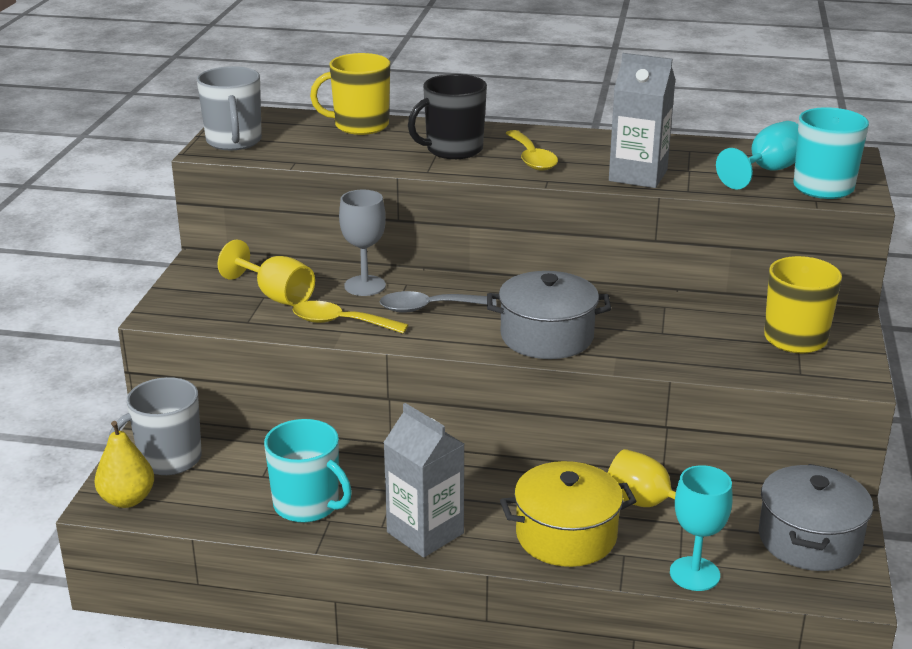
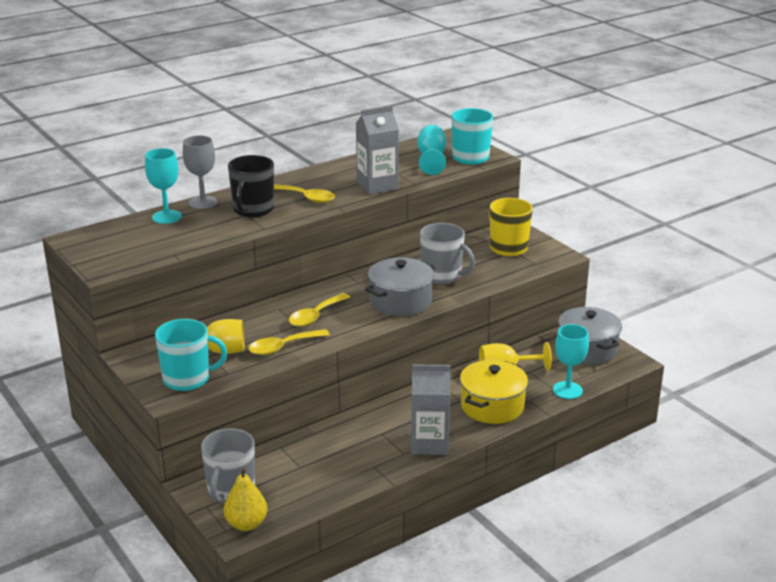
camera: 45 degrees left, 0 degrees up
(234, 141) = (106, 258): grey mug -> grey mug (442, 276)
(307, 505) = (350, 466): turquoise mug -> turquoise mug (187, 379)
(360, 126) = (166, 217): yellow mug -> turquoise goblet
(365, 286) = (258, 321): grey goblet -> grey goblet (203, 203)
(429, 308) = (315, 316): grey spoon -> yellow spoon

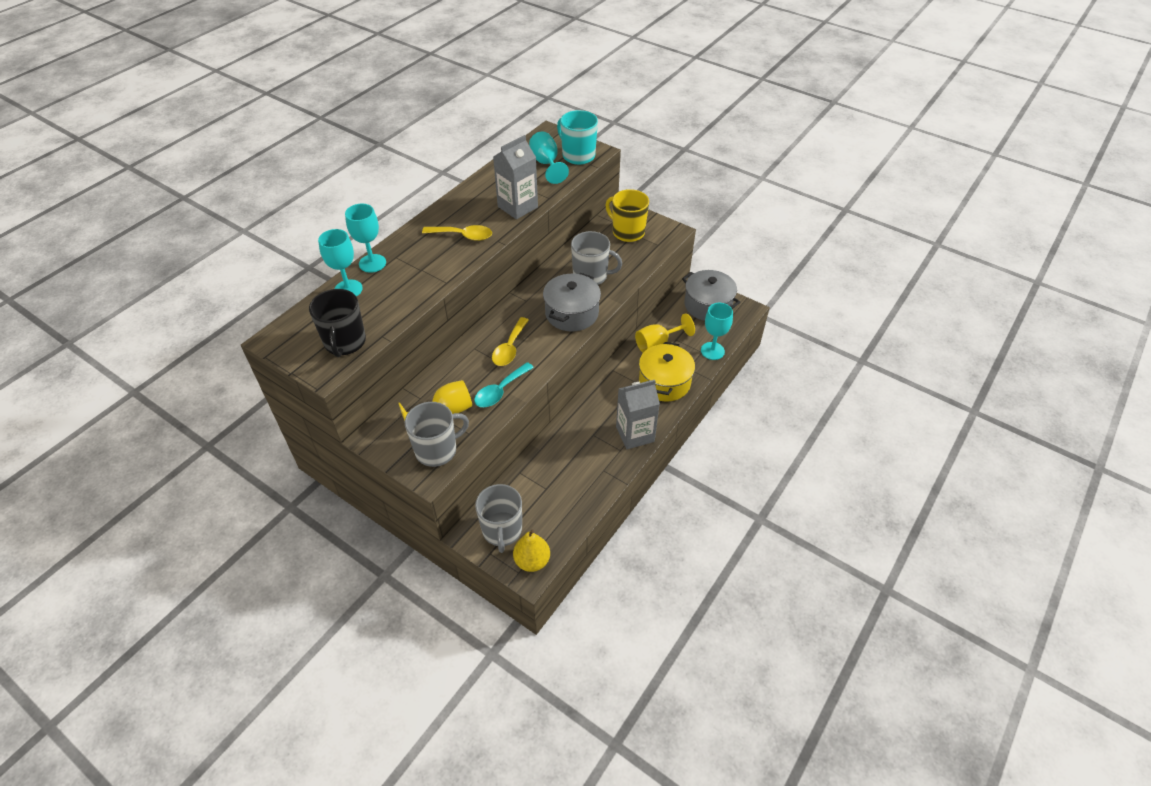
camera: 20 degrees left, 20 degrees up
(187, 379) = (437, 450): turquoise mug -> grey mug
(203, 203) = (372, 263): grey goblet -> turquoise goblet
(253, 210) = (423, 262): black mug -> black mug (345, 342)
(283, 347) = (500, 391): yellow spoon -> turquoise spoon

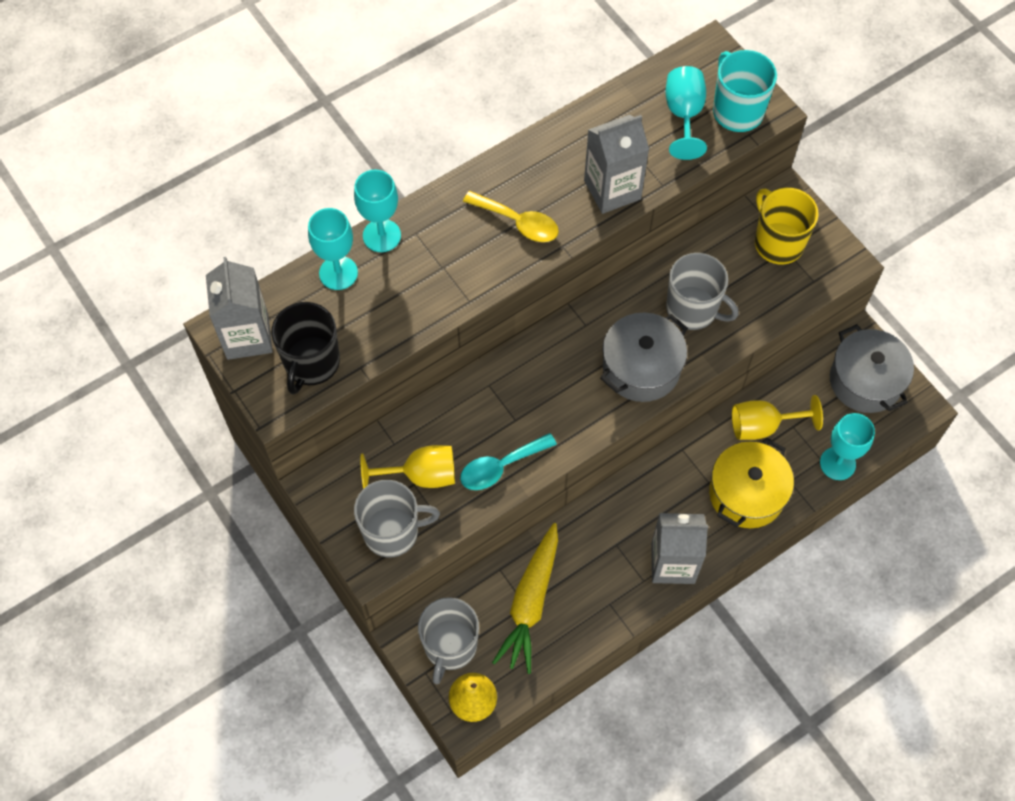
camera: 20 degrees right, 15 degrees up
(292, 339) = (247, 336): none -> grey carton
(510, 348) = (536, 400): yellow spoon -> none
(549, 486) = (530, 603): none -> yellow carrot

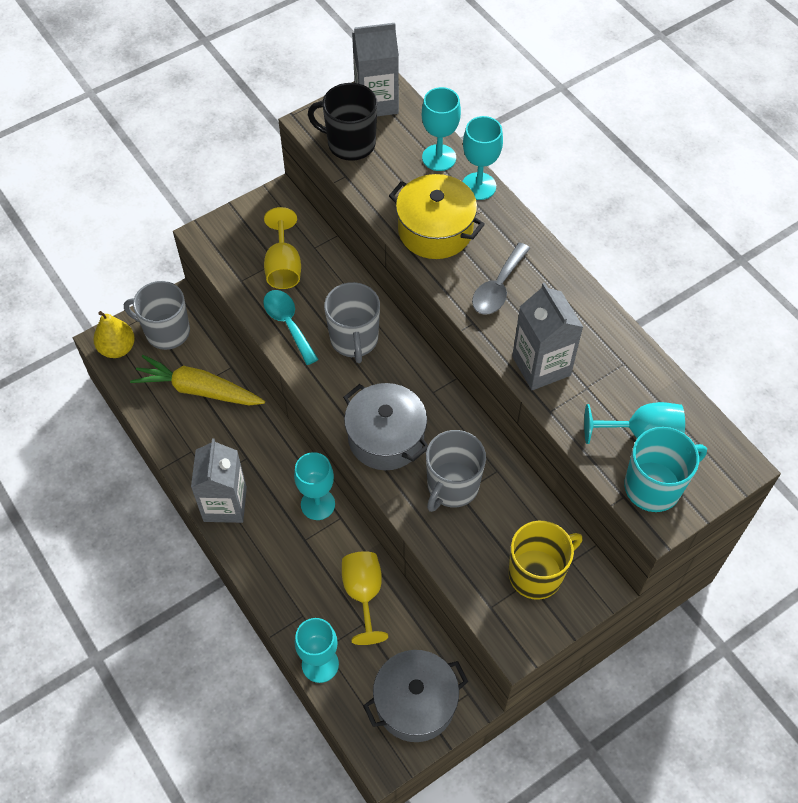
camera: 90 degrees right, 5 degrees down
(392, 532) = (233, 248): grey mug -> grey mug (354, 340)
(518, 222) = (498, 287): yellow spoon -> grey spoon
(668, 471) = (318, 504): none -> turquoise goblet
(746, 493) = (291, 573): yellow pot -> yellow pot (435, 230)

